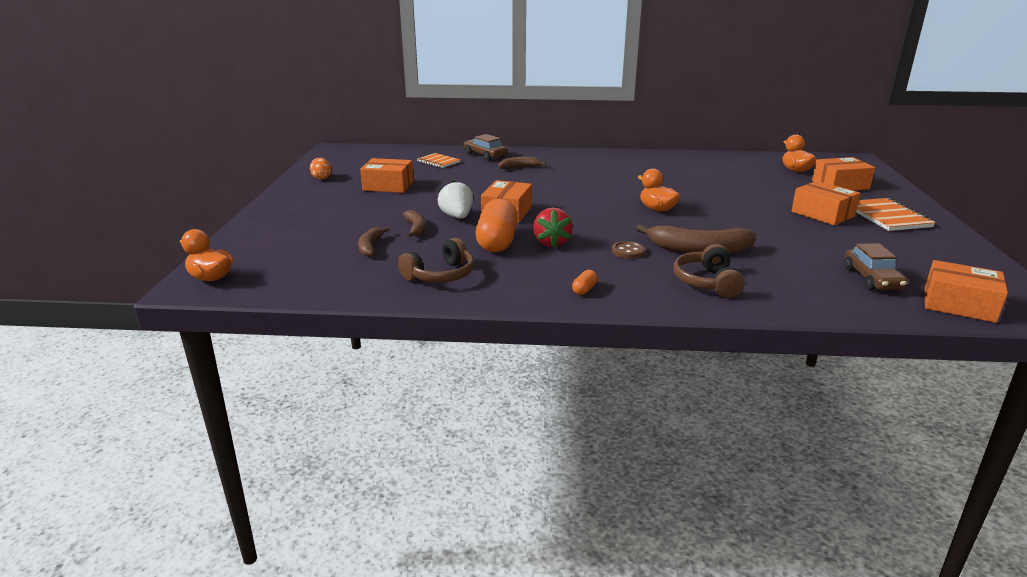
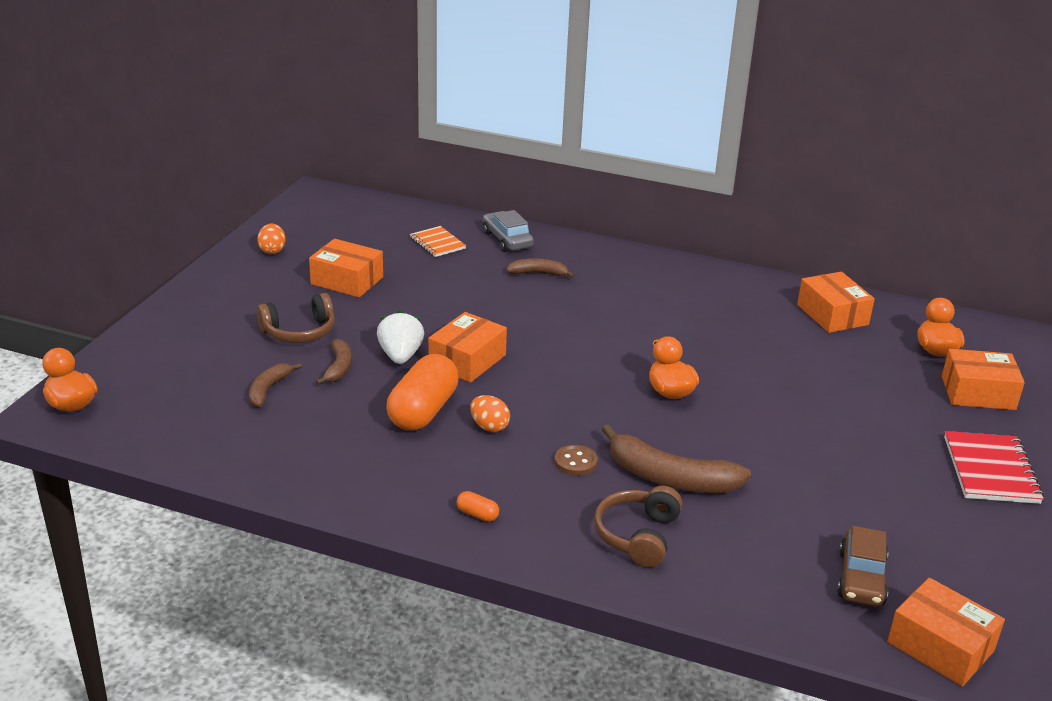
camera: 15 degrees right, 5 degrees up
(440, 275) = (323, 454): brown headphones -> brown headphones (299, 332)
(485, 155) = (507, 240): brown car -> grey car
(551, 243) = (489, 427): red strawberry -> orange egg
(584, 289) = (477, 514): orange capsule -> orange capsule turned 75 degrees clockwise
(822, 214) = (898, 446): orange box -> orange box (832, 315)
(887, 216) = (990, 470): orange notebook -> red notebook

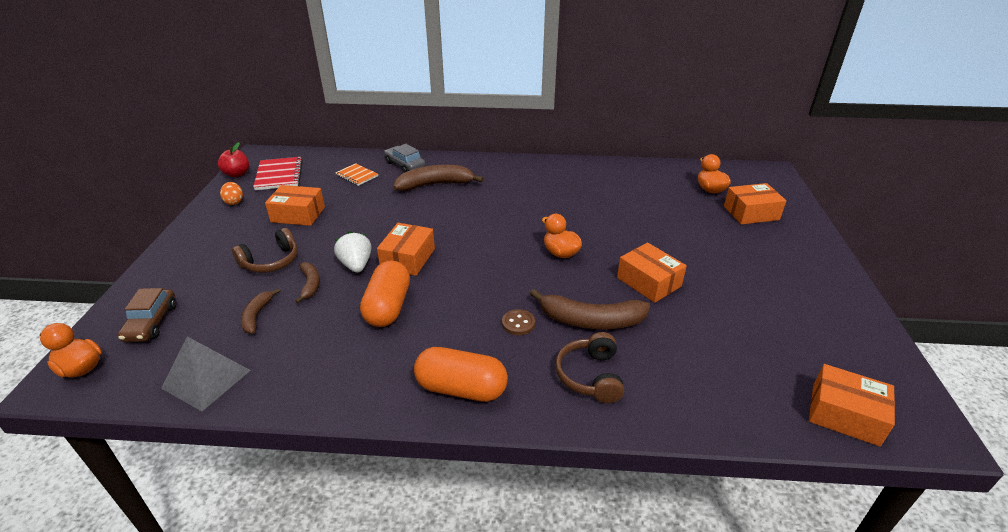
camera: 15 degrees left, 5 degrees up
(199, 443) = (206, 379): none -> grey pyramid
(284, 215) = (237, 174): none -> red apple
(477, 514) = (461, 388): orange capsule -> orange capsule, size x2.46
(489, 427) = (443, 309): orange egg -> none
(538, 273) = (435, 184): brown banana -> brown banana, size x1.83
(832, 315) = (636, 178): orange box -> orange box (649, 282)
(861, 578) = (760, 370): brown car -> brown car (151, 322)
(990, 470) = (791, 265): red notebook -> red notebook (279, 175)

